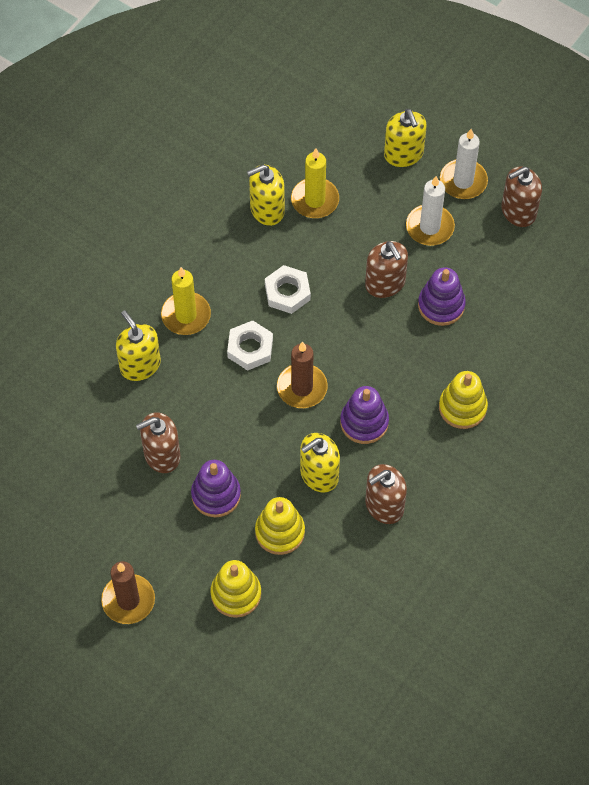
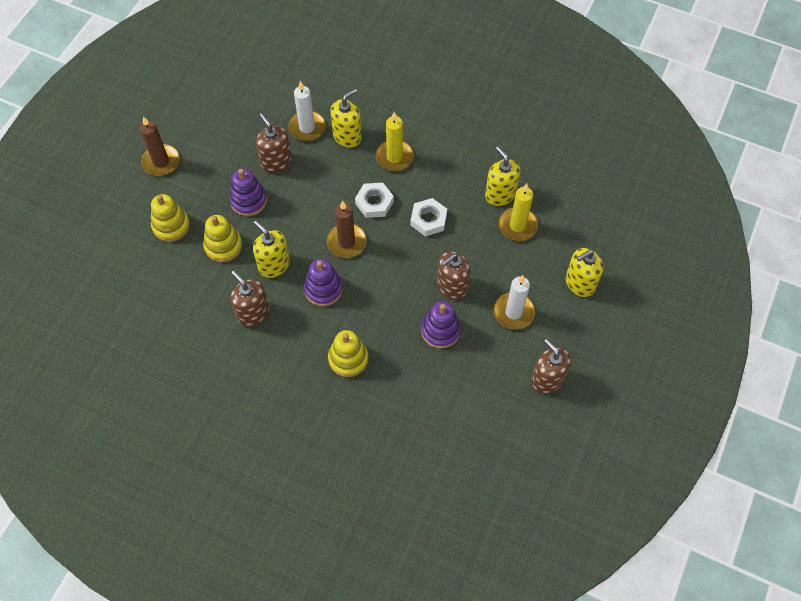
camera: 80 degrees right, 0 degrees up
(463, 181) = (565, 332): white candle -> white candle (307, 127)

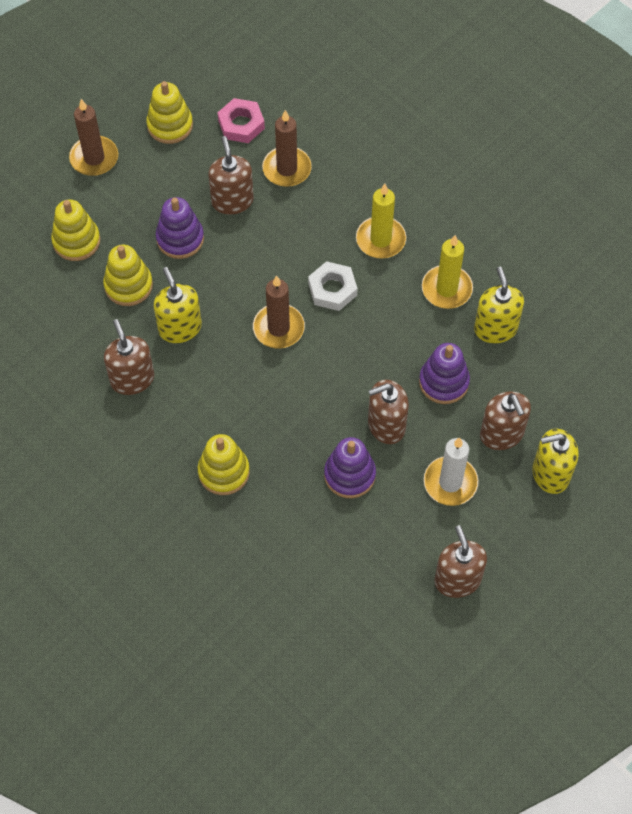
camera: 20 degrees right, 0 degrees up
(209, 122) = (170, 125): none -> yellow stacking toy
(261, 106) = (241, 124): none -> pink nut
(307, 127) = (287, 169): white candle -> brown candle
(323, 289) = (227, 377): purple stacking toy -> purple stacking toy (443, 382)
(347, 136) = (332, 195): yellow soap dispenser -> none
(428, 220) = (391, 332): white nut -> none
(517, 225) = (501, 375): yellow candle -> yellow candle (446, 289)
(535, 266) = (501, 434): none -> brown soap dispenser

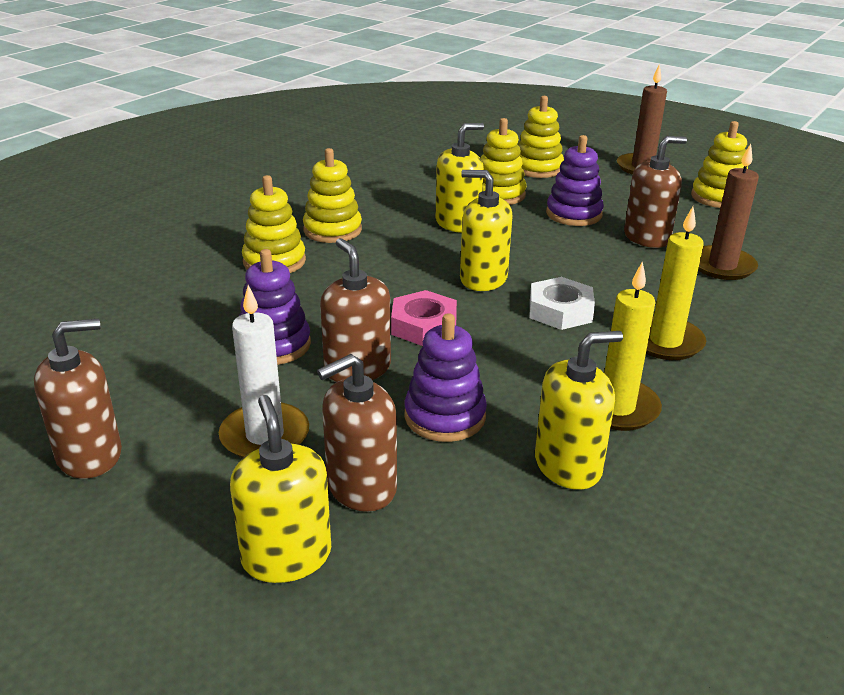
camera: 80 degrees right, 30 degrees down
(132, 379) = (384, 205): brown soap dispenser -> none
(174, 425) = (332, 230): none -> yellow stacking toy
(241, 124) = (759, 234): pink nut -> pink nut (424, 326)
(278, 328) = (483, 279): brown candle -> yellow soap dispenser

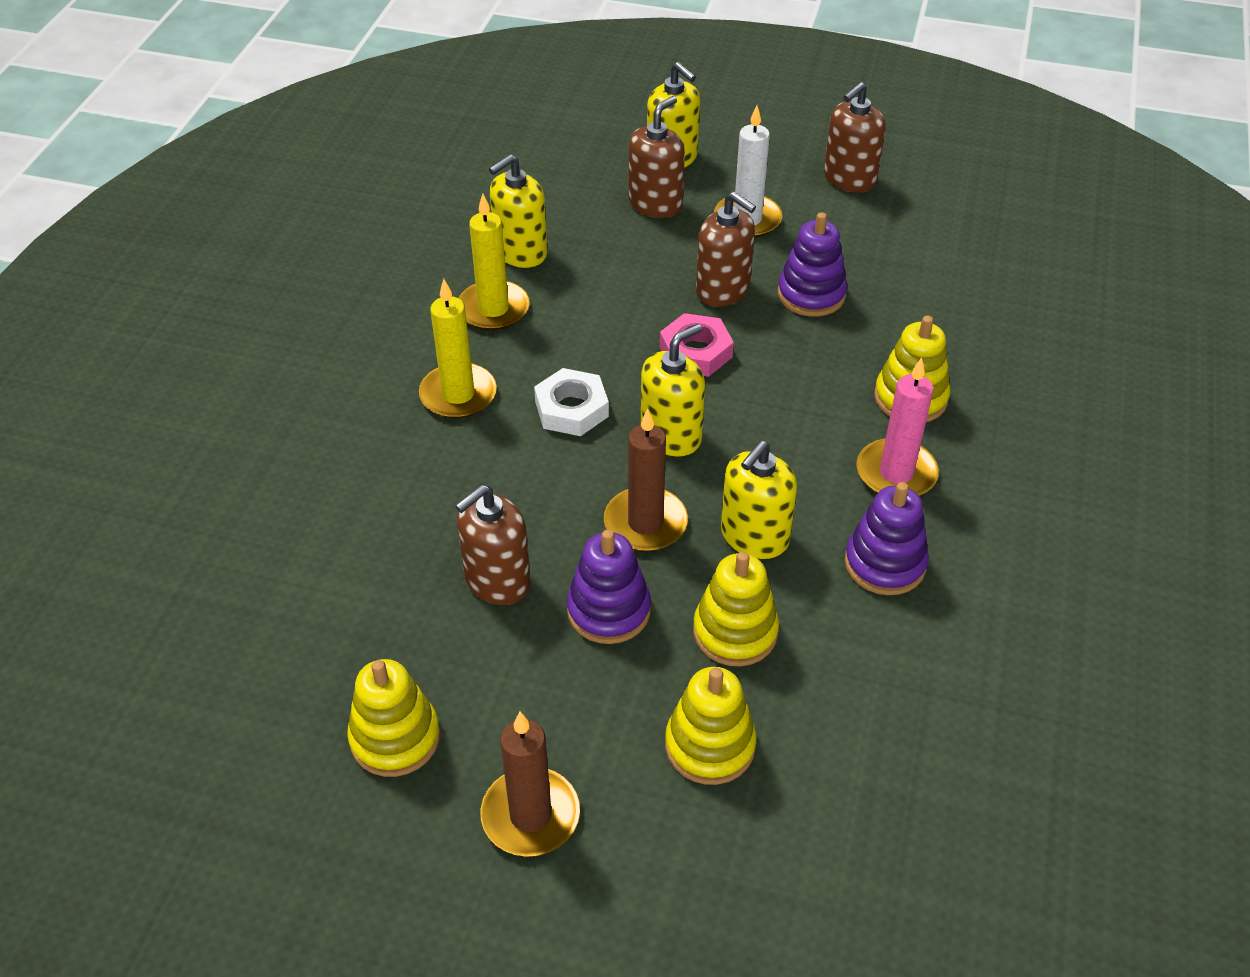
camera: 160 degrees right, 15 degrees up
(332, 230) = (896, 473): yellow stacking toy -> pink candle
(445, 416) = (627, 266): purple stacking toy -> purple stacking toy (885, 563)
(483, 279) = (671, 435): yellow soap dispenser -> yellow soap dispenser turned 45 degrees counterclockwise
(722, 266) = (396, 543): brown candle -> brown candle (645, 523)

